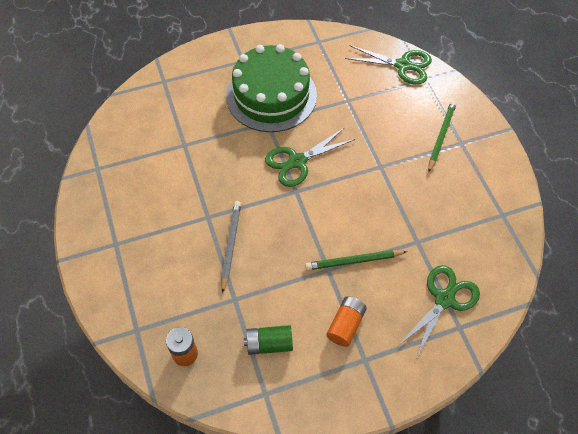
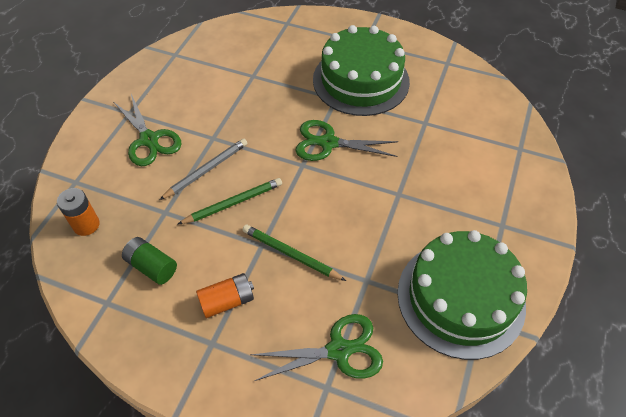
camera: 40 degrees right, 5 degrees down
(403, 65) = (510, 125): green scissors -> green scissors (149, 140)
(441, 136) = (486, 206): green pencil -> green pencil (233, 203)
(481, 210) = (460, 298): none -> green cake

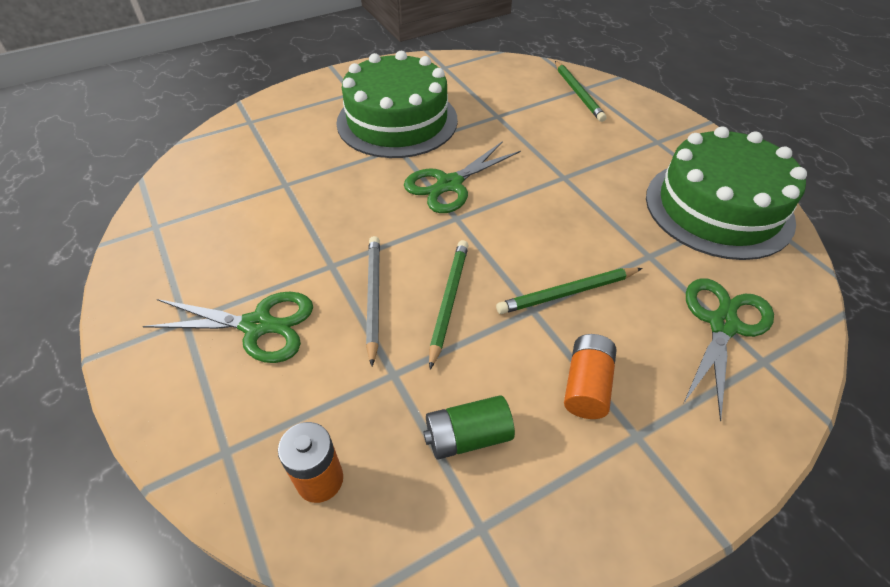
camera: 50 degrees left, 5 degrees down
(507, 148) = (578, 93): none -> green pencil

